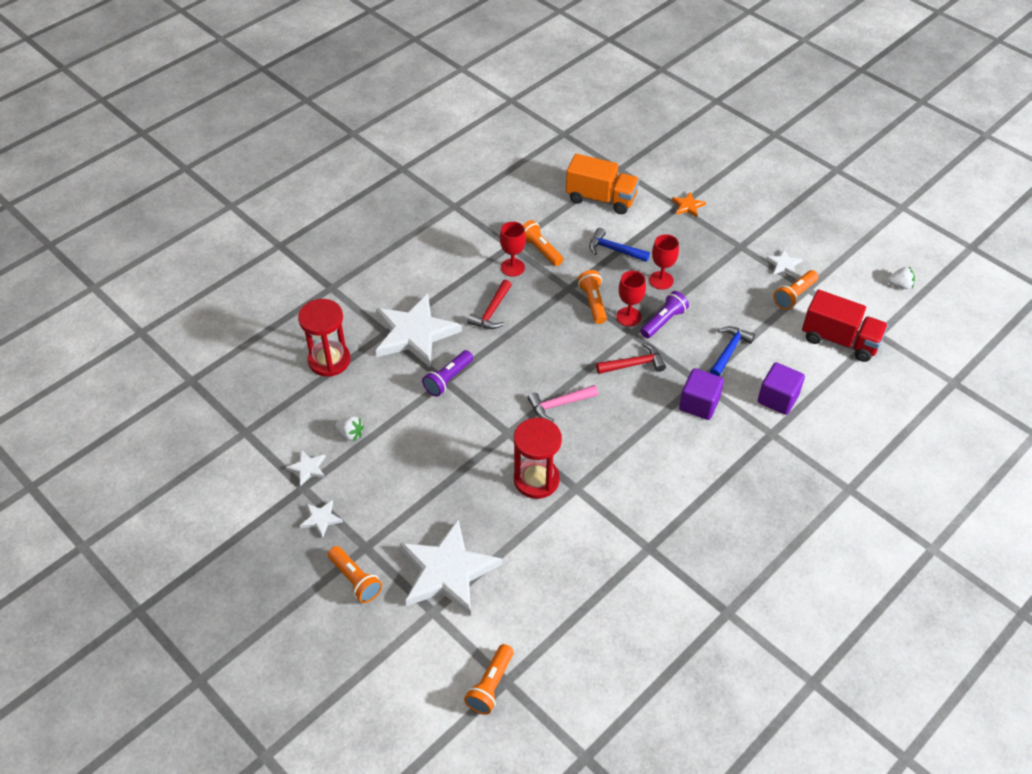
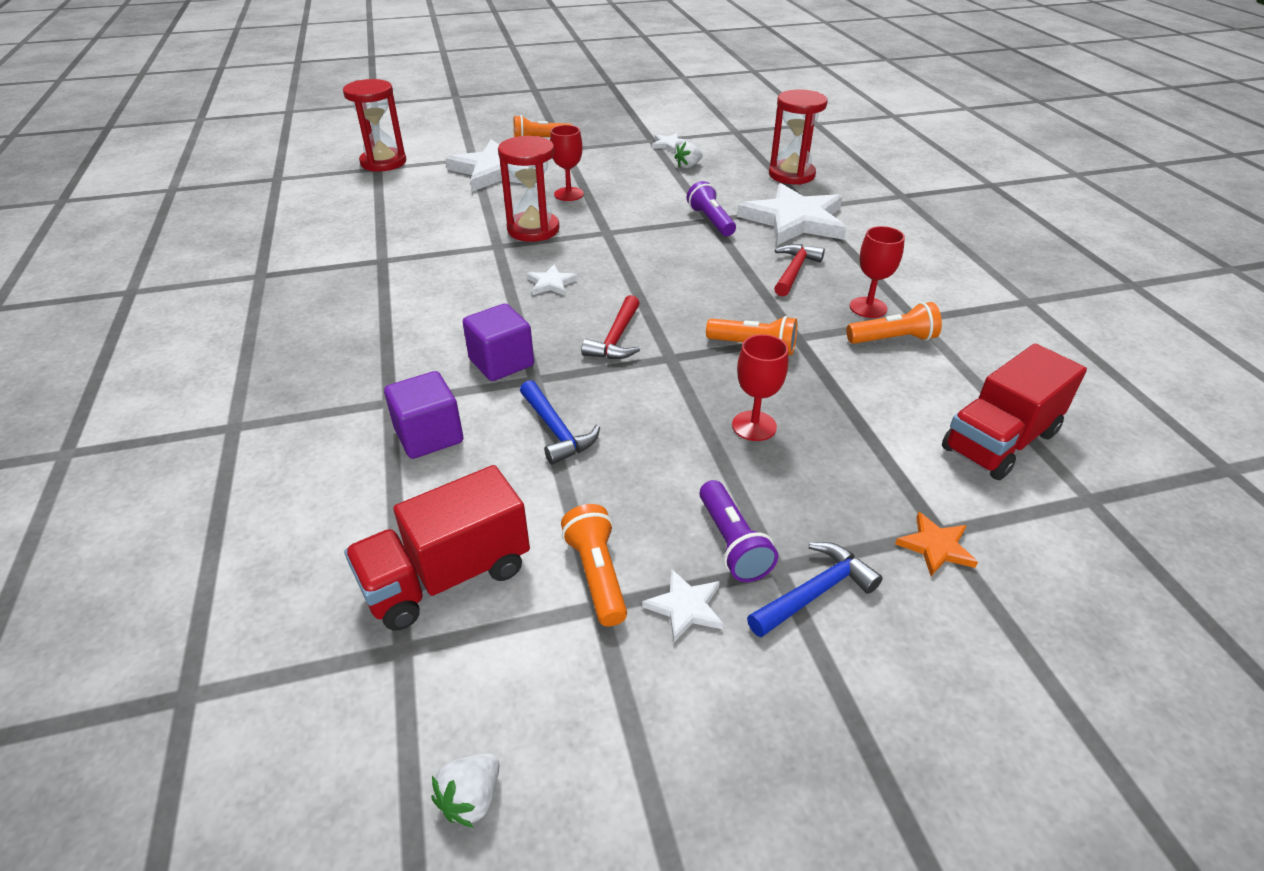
camera: 120 degrees right, 10 degrees down
(321, 519) = (612, 140): white star -> white star (551, 283)
(490, 685) = (383, 162): orange flashlight -> red hourglass
(492, 311) = (794, 271): red hammer -> red hammer turned 60 degrees clockwise
(559, 404) = (610, 269): pink hammer -> none
(601, 198) = (1000, 441): orange truck -> red truck
(614, 250) = (855, 406): blue hammer -> blue hammer (814, 592)
(628, 317) = (702, 366): red goblet -> red goblet (568, 194)
(663, 321) = (668, 393): purple flashlight -> purple flashlight (732, 543)

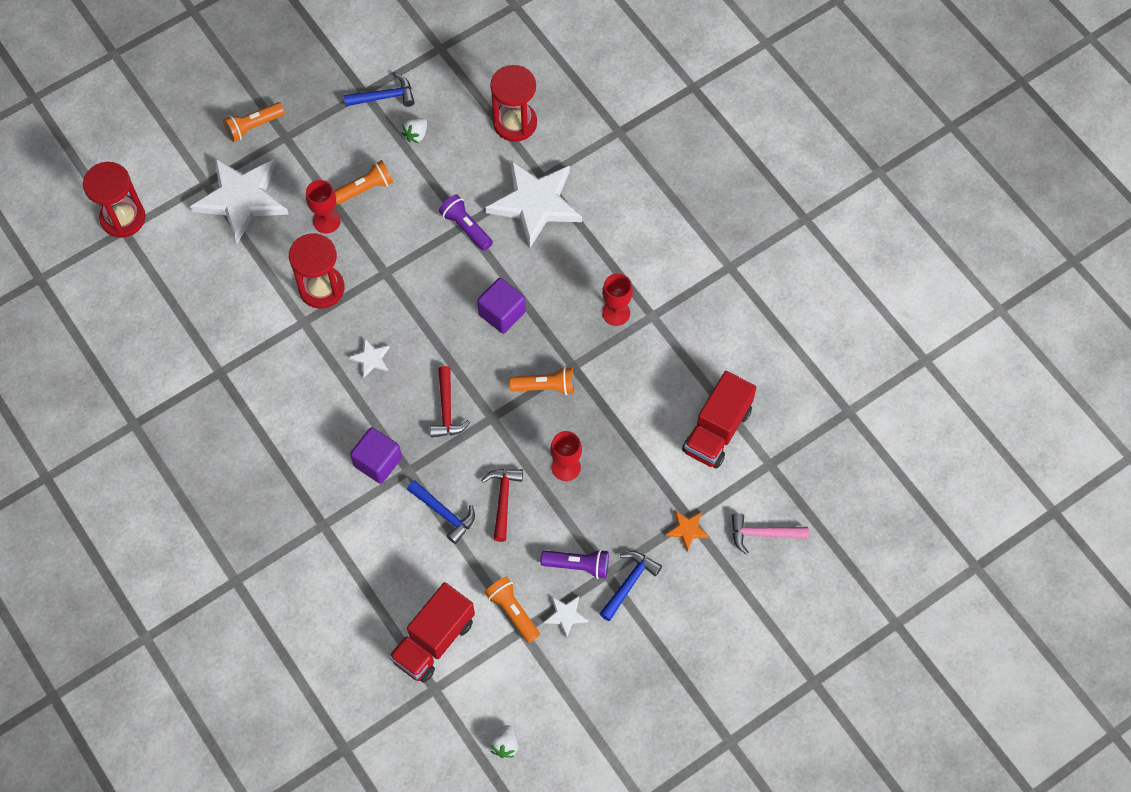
camera: 20 degrees left, 25 degrees up
(429, 436) = (366, 545): purple cube -> purple cube (502, 313)
(669, 145) = (384, 97): white star -> blue hammer
(732, 543) = (578, 565): purple flashlight -> purple flashlight turned 45 degrees counterclockwise
(794, 271) = (552, 281): red hammer -> red hammer (503, 500)
(893, 339) = (639, 346): orange flashlight -> orange flashlight (365, 188)
(1080, 589) = (763, 534): none -> pink hammer

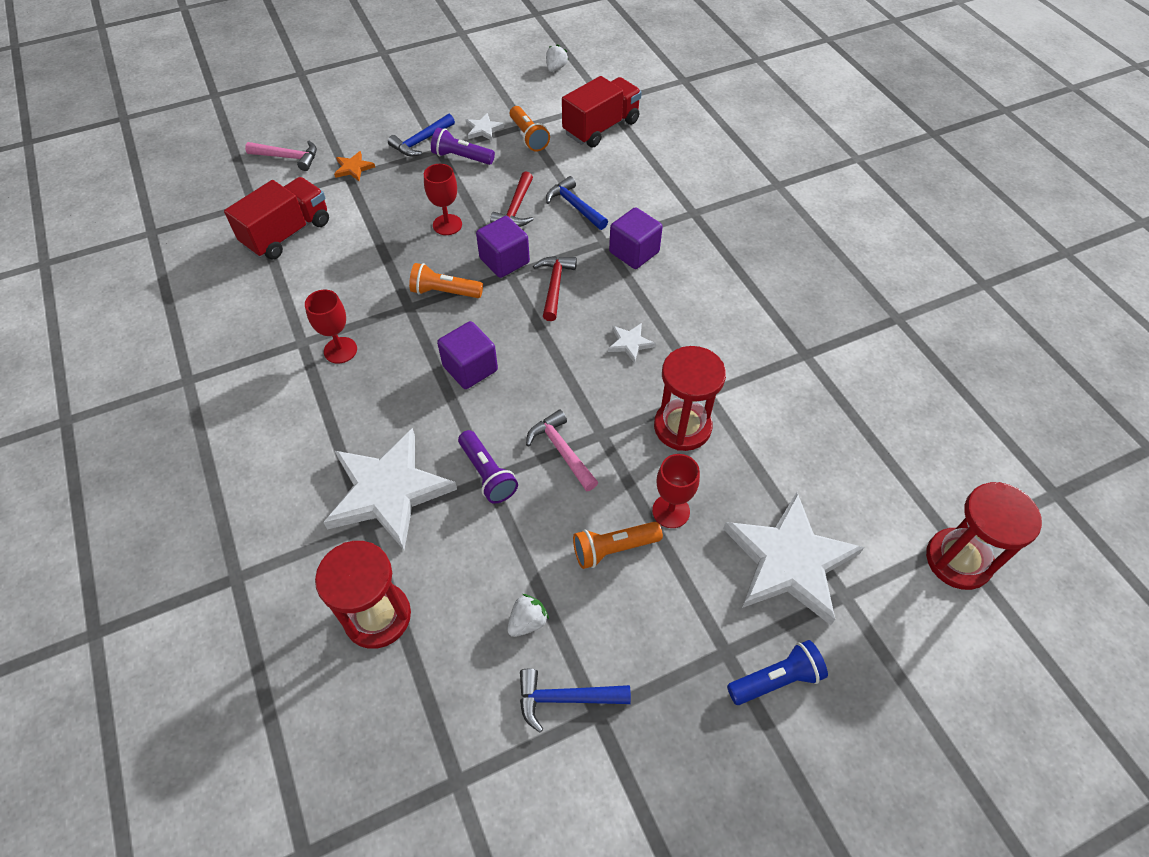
camera: 170 degrees left, 10 degrees down
(253, 126) = (776, 679): orange flashlight -> blue flashlight
(413, 254) = (562, 451): none -> pink hammer
(499, 431) = (504, 261): none -> purple cube

